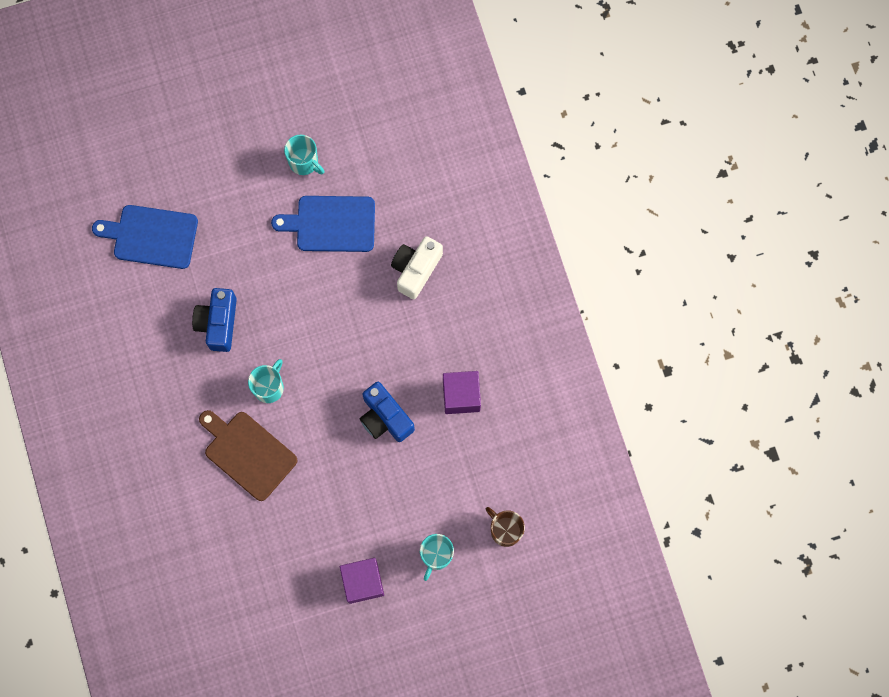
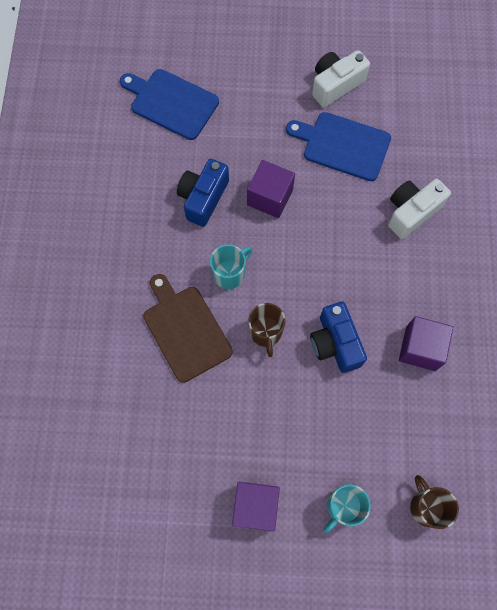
camera: 20 degrees right, 5 degrees down
(280, 300) = (270, 197): none -> purple cube
(304, 162) = (335, 85): turquoise mug -> white camera
(320, 430) = (266, 332): none -> brown mug

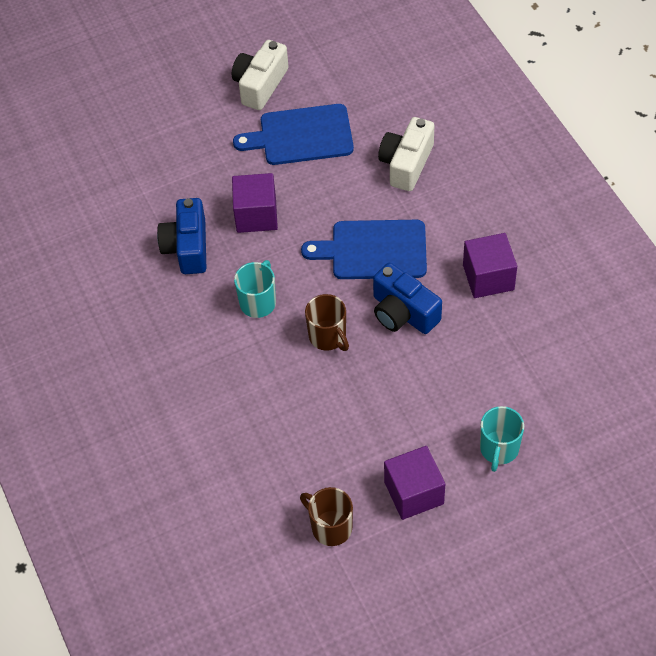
camera: 25 degrees left, 15 degrees down
(171, 103) = (97, 176): blue cutting board -> blue cutting board (373, 250)
(185, 329) = (244, 373): brown cutting board -> none
(426, 506) = (577, 409): brown mug -> brown mug (330, 527)

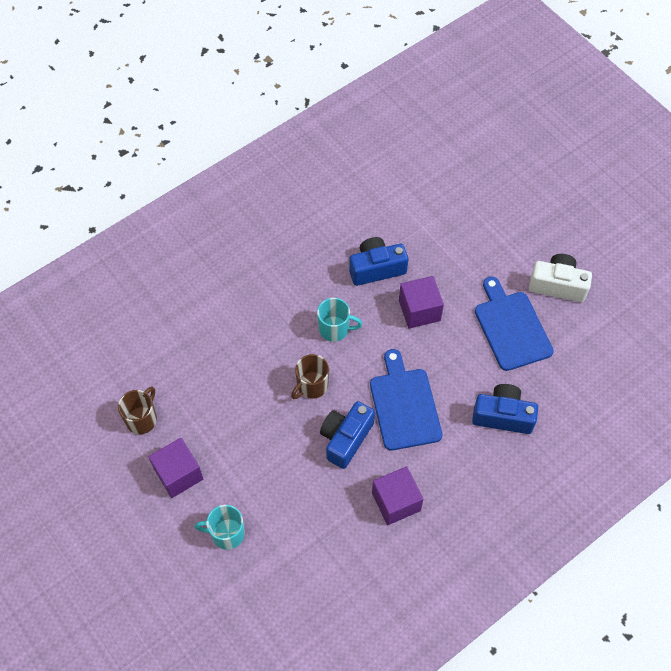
camera: 75 degrees right, 5 degrees up
(406, 164) = (503, 416): white camera -> blue camera

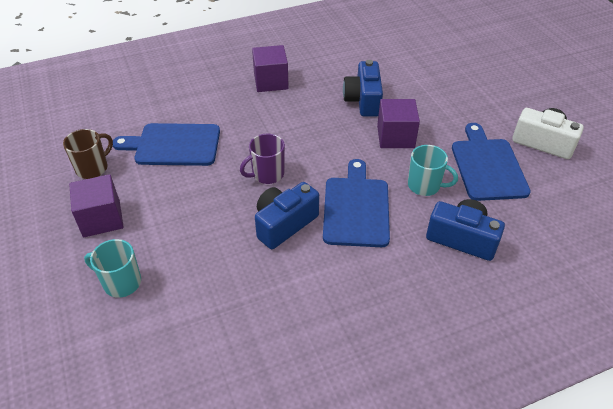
camera: 15 degrees right, 15 degrees down
(208, 372) = (173, 145): none -> blue cutting board
(311, 386) = (267, 174): brown mug -> purple mug
(335, 329) = (307, 136): turquoise mug -> turquoise mug (425, 186)
(376, 268) = (363, 100): blue camera -> blue camera turned 90 degrees counterclockwise
(396, 502) = (318, 293): purple cube -> purple cube (271, 81)

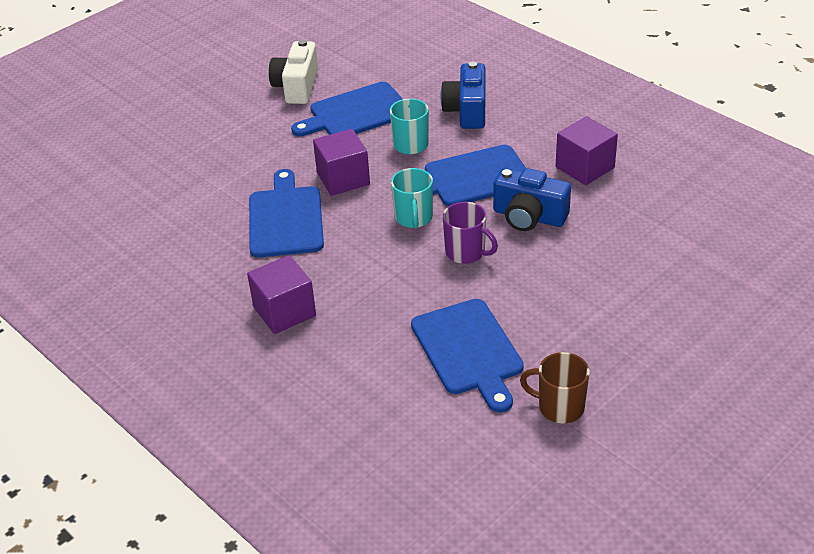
camera: 110 degrees left, 5 degrees down
(101, 219) = (626, 354): purple cube -> purple cube (585, 167)
(121, 282) = (687, 297): turquoise mug -> turquoise mug (414, 218)
(363, 100) = (286, 218): blue camera -> blue cutting board

